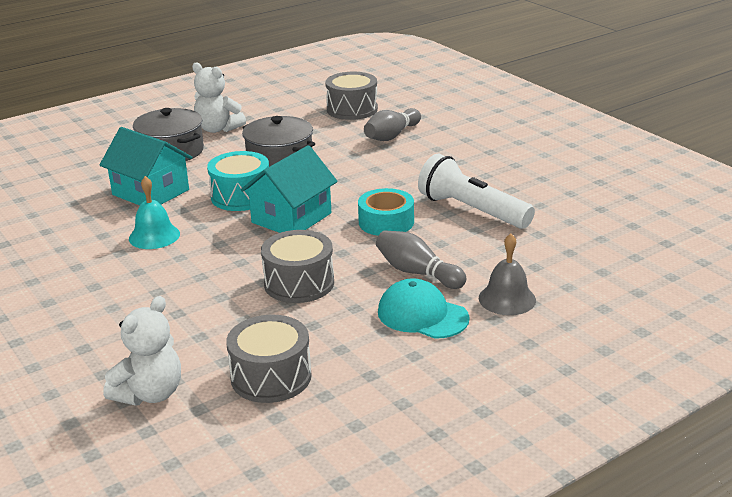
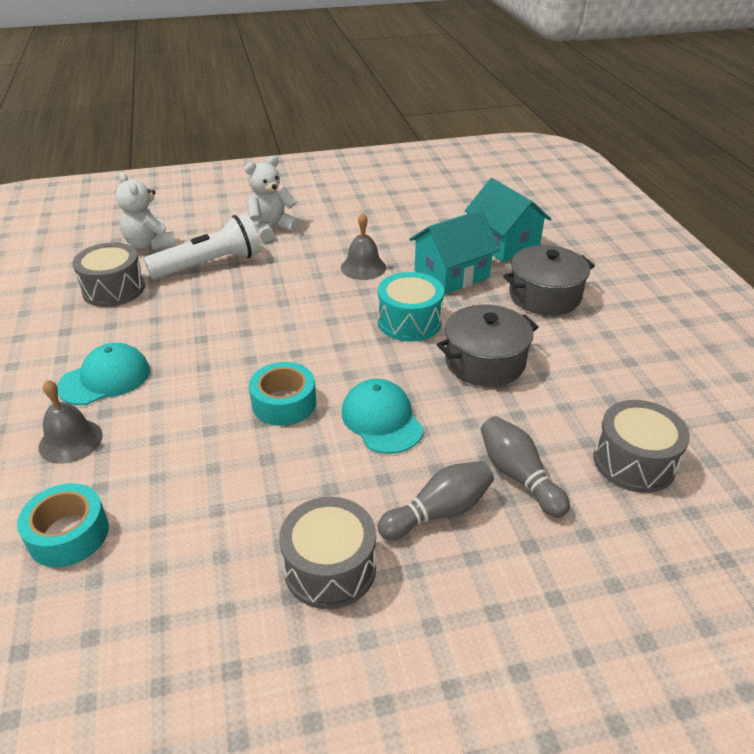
camera: 110 degrees right, 10 degrees up
(154, 236) = (363, 267): turquoise bell -> grey bell
(218, 129) = (598, 333): white teddy bear -> white teddy bear (271, 229)
(291, 218) = (341, 343): turquoise house -> turquoise house (503, 244)
(299, 283) = (220, 324): grey drum -> grey drum (330, 568)
(374, 183) = (382, 420): none -> turquoise cap
(417, 273) = (171, 396): grey bowling pin -> grey bowling pin (439, 512)
(472, 210) = (257, 481): white flashlight -> white flashlight (210, 264)
(583, 261) = (68, 534): none -> turquoise tape

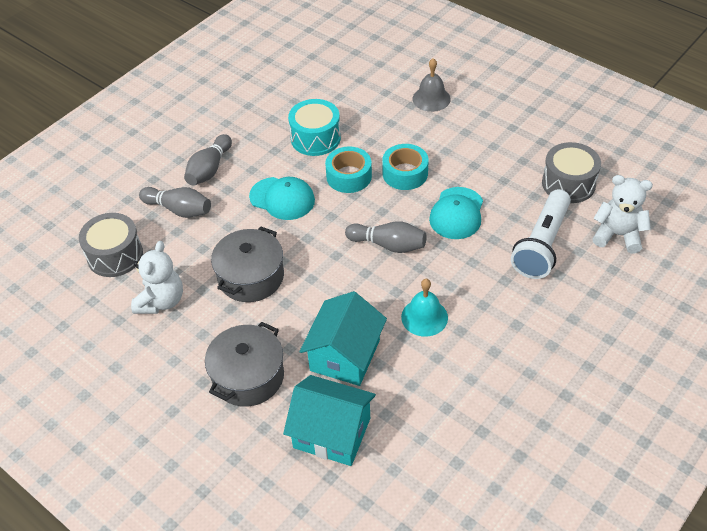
camera: 145 degrees right, 10 degrees up
(68, 534) = (370, 72): turquoise tape -> turquoise tape (405, 173)
(105, 378) = (468, 132): turquoise cap -> turquoise cap (457, 213)
(271, 229) = (555, 315): white teddy bear -> white teddy bear (161, 301)
(327, 323) = (388, 245): none -> grey bowling pin
(330, 568) = (241, 121): grey drum -> none
(363, 267) = (424, 317): grey bell -> turquoise bell
(409, 321) = (333, 281): turquoise drum -> turquoise drum (315, 138)

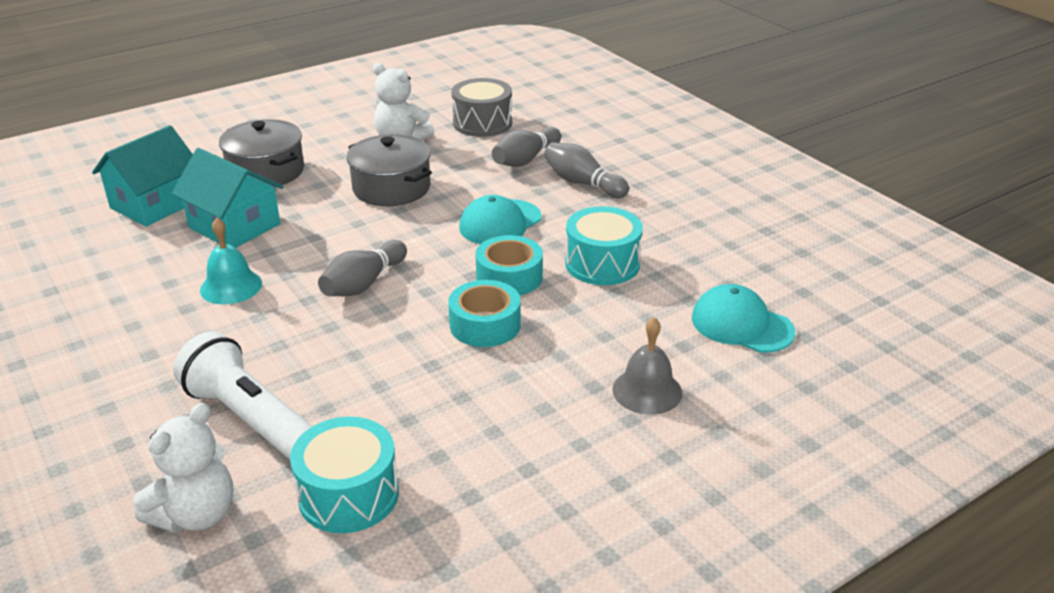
camera: 105 degrees right, 15 degrees down
(457, 213) = (374, 353): turquoise cap -> turquoise cap (742, 325)
(568, 183) = (348, 494): grey drum -> turquoise drum

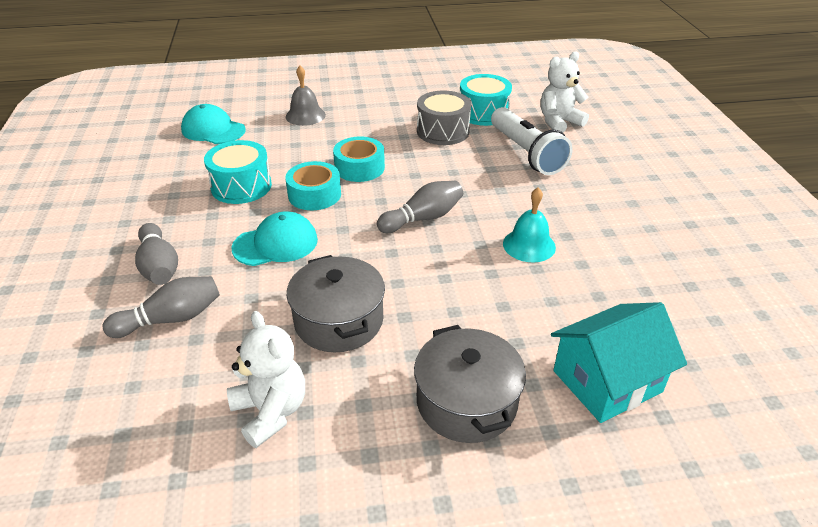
camera: 155 degrees left, 5 degrees up
(234, 226) = (518, 315): turquoise house -> none
(482, 123) = (144, 412): grey drum -> grey drum (443, 131)
(742, 325) = (213, 130): turquoise cap -> turquoise cap turned 150 degrees clockwise

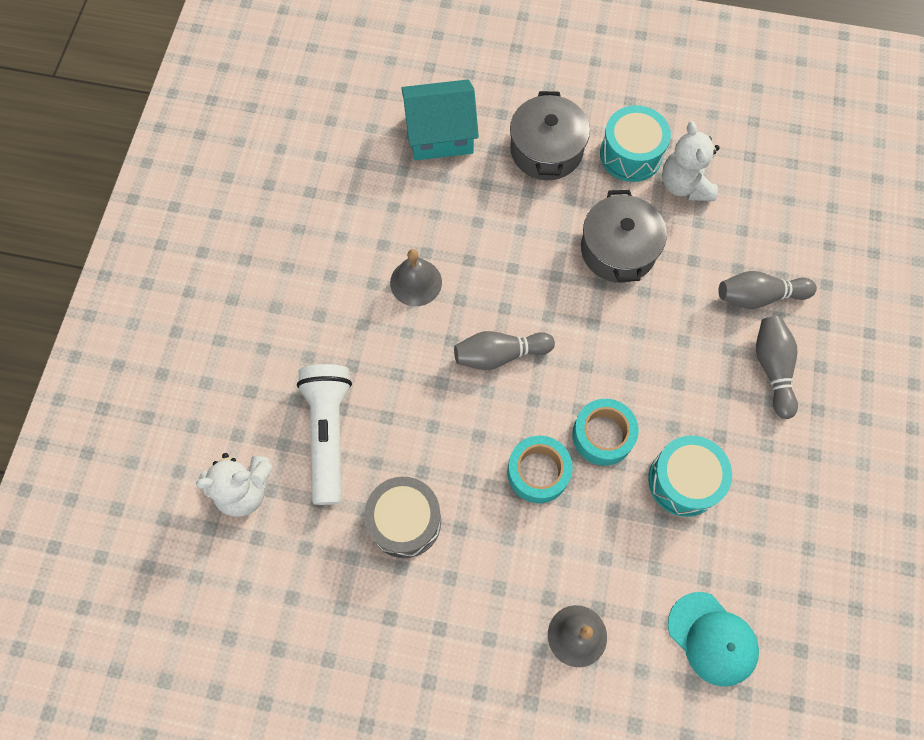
camera: 160 degrees left, 30 degrees up
(275, 244) = (657, 365): turquoise cap -> none
(483, 113) = (328, 551): turquoise drum -> turquoise drum (631, 154)
(529, 245) = (416, 282): turquoise bell -> grey bell

